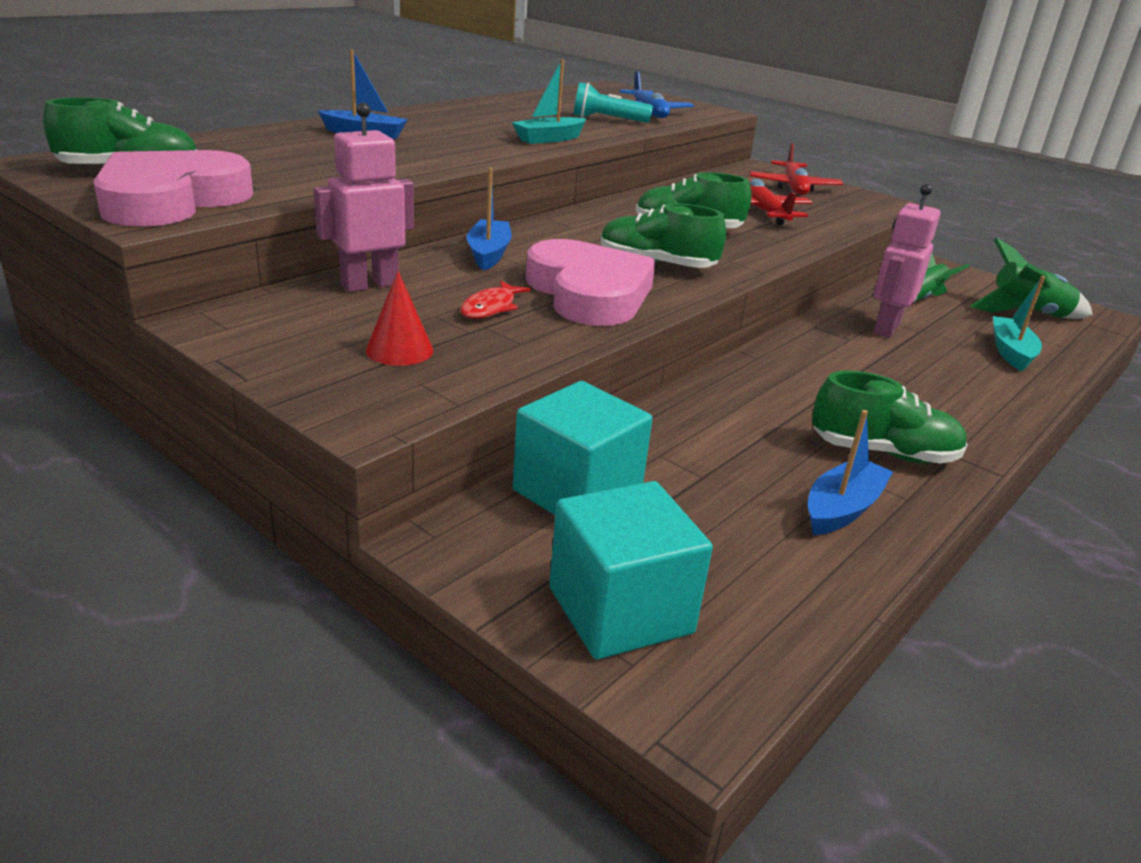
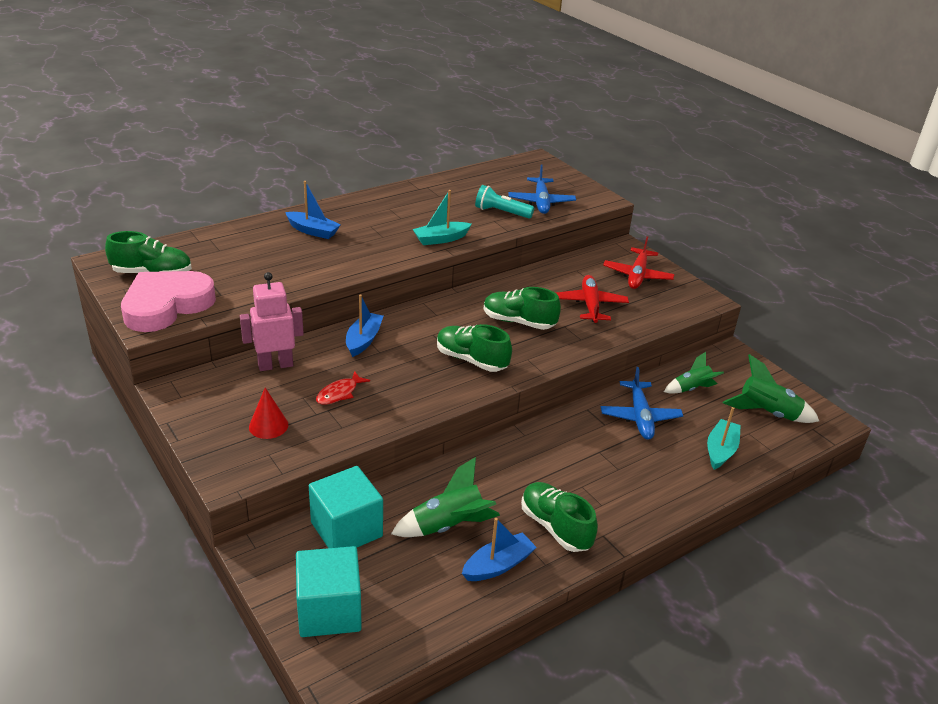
camera: 15 degrees right, 5 degrees up
(589, 293) = (409, 385): pink heart -> none
(731, 470) = (448, 526): none -> green rocket
(883, 453) = (555, 527): green shoe -> green shoe turned 150 degrees counterclockwise
(885, 328) = (640, 416): pink robot -> blue plane

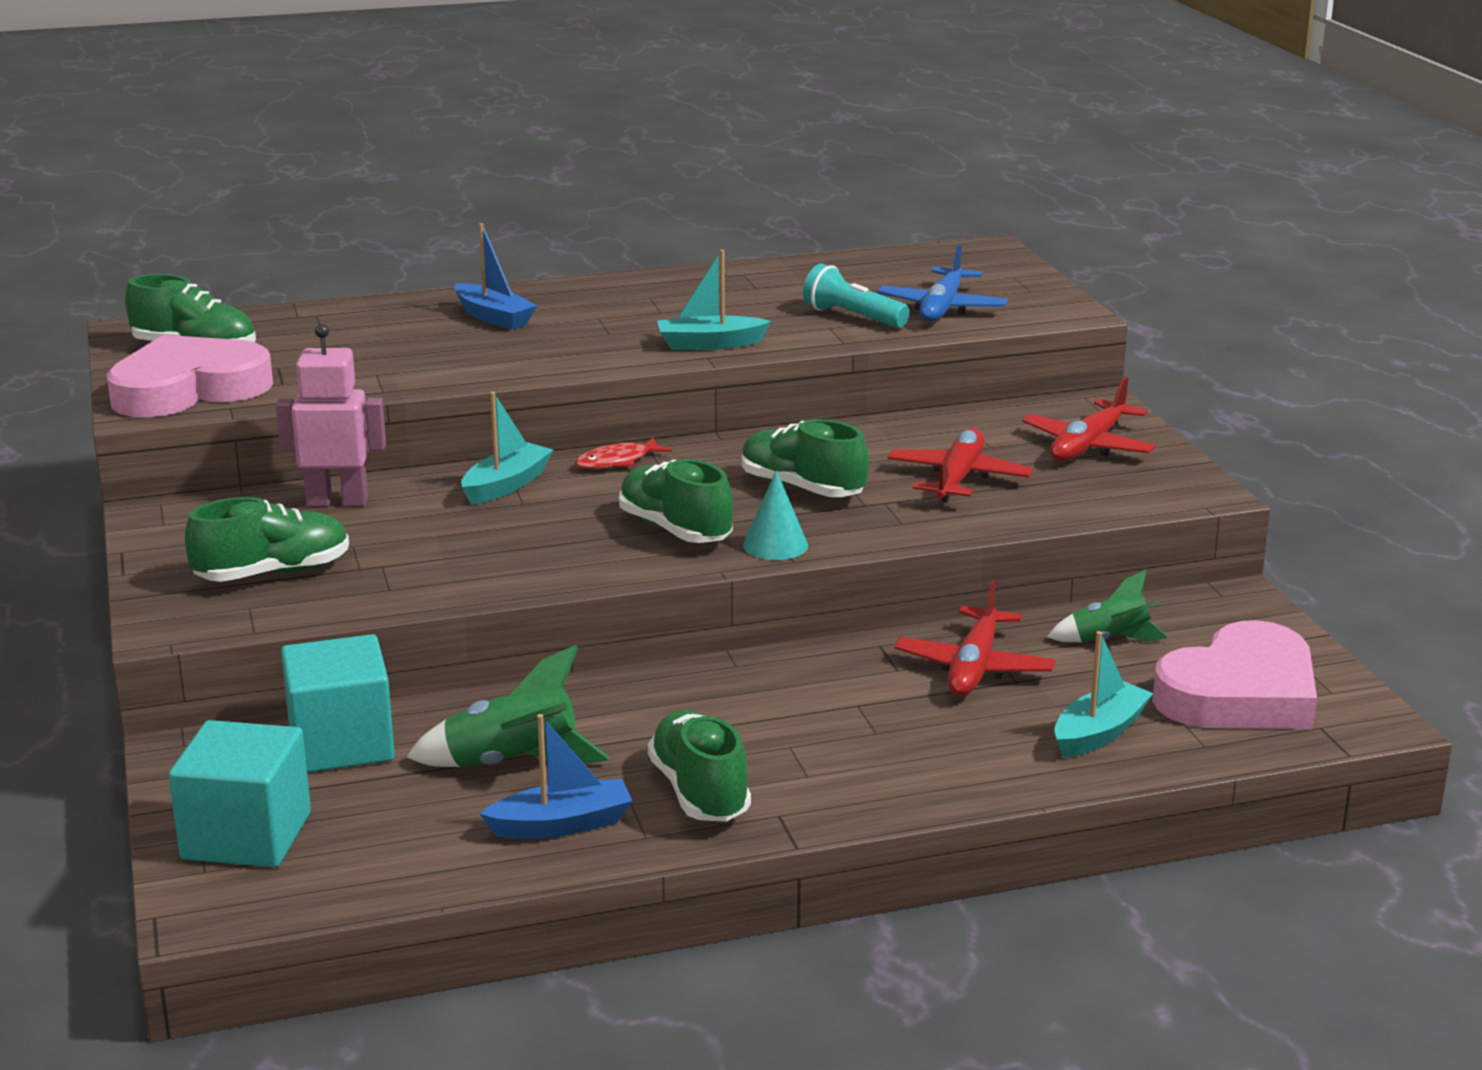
camera: 20 degrees right, 10 degrees down
(268, 426) = (273, 573): red cone -> green shoe
(339, 393) = (416, 547): red fish -> red fish (617, 461)
(363, 340) = (506, 485): blue boat -> turquoise boat
(528, 364) = (775, 545): none -> turquoise cone
(640, 416) = (974, 667): blue plane -> red plane
(767, 413) = (1240, 694): green rocket -> pink heart

